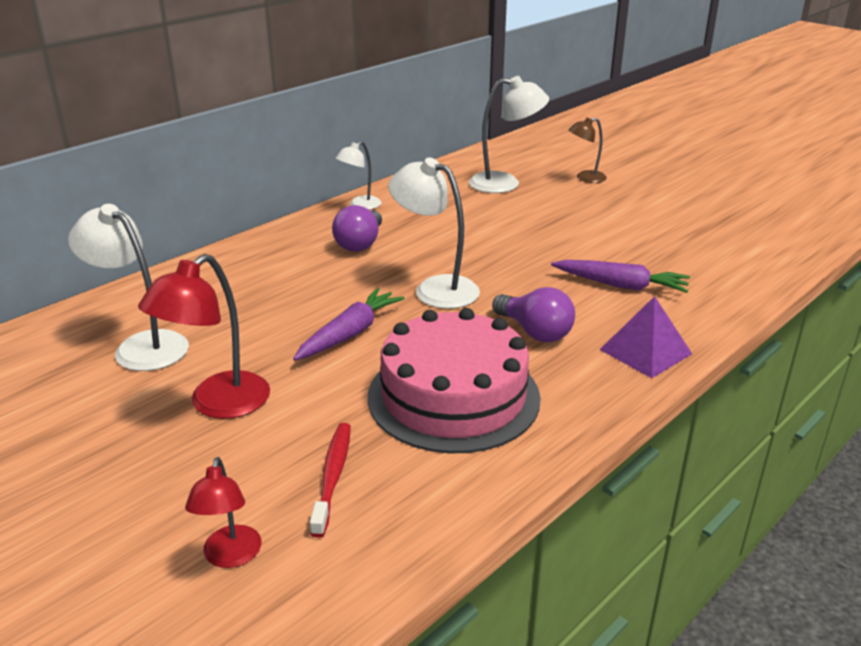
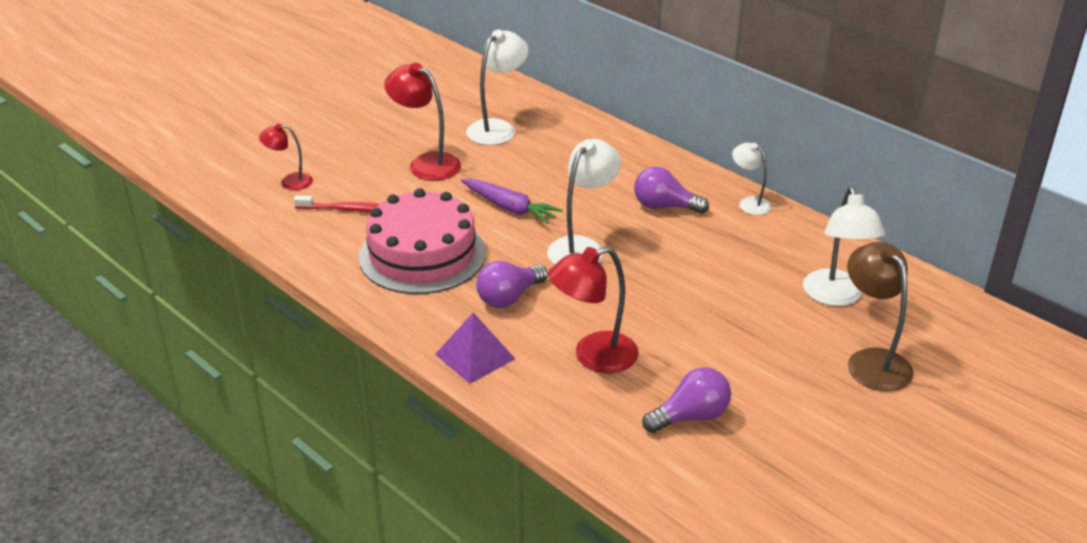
camera: 90 degrees right, 5 degrees up
(585, 178) = (872, 361): brown lamp -> brown lamp, size x1.68
(621, 285) = (593, 356): purple carrot -> red lamp
(684, 245) = (690, 416): none -> purple light bulb

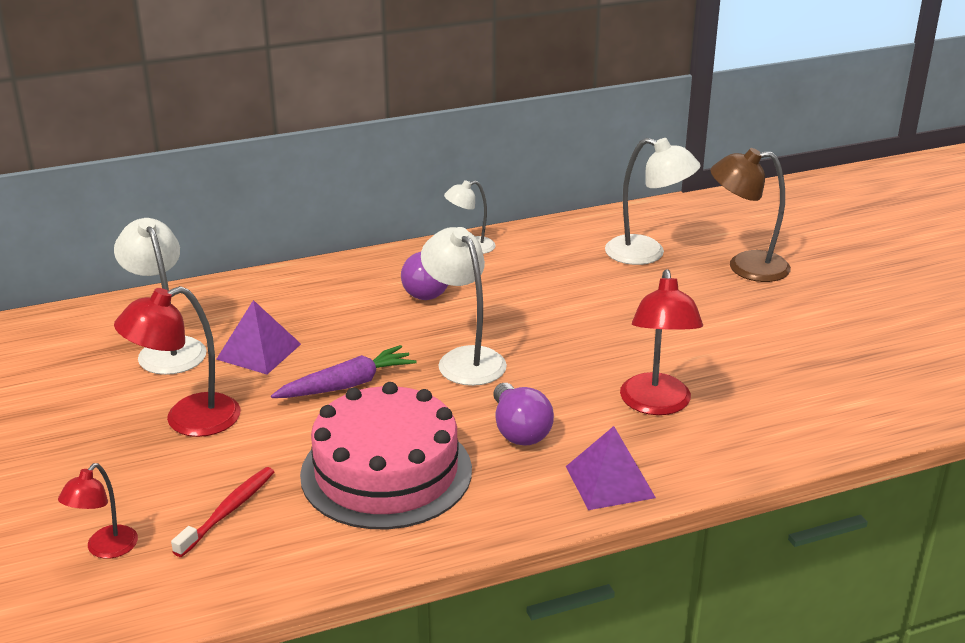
camera: 65 degrees left, 5 degrees down
(522, 161) = (259, 351): none -> purple pyramid
(690, 416) = (776, 376): purple light bulb -> none

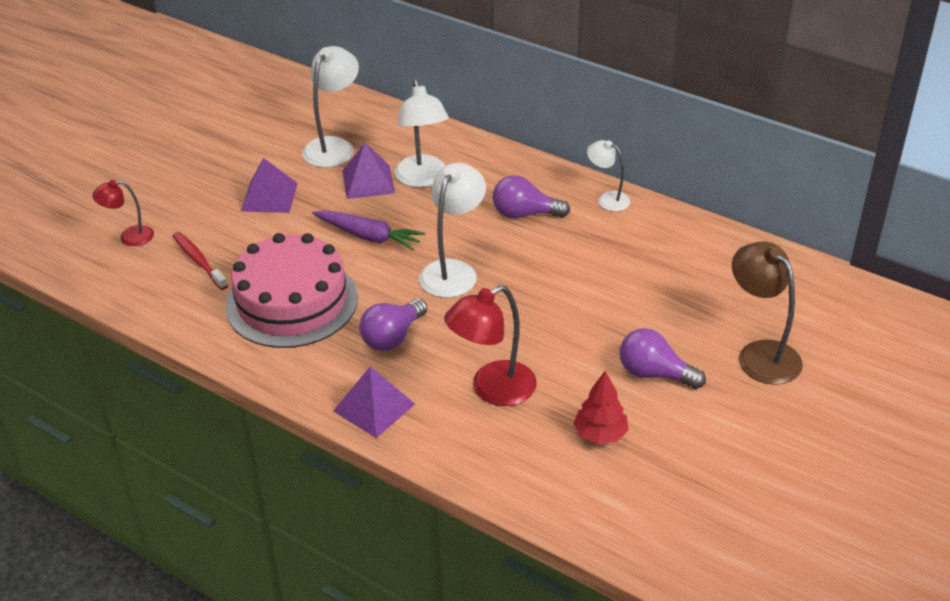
camera: 55 degrees right, 10 degrees up
(188, 420) = (269, 197): red lamp -> purple pyramid
(228, 511) = (199, 261): red toothbrush -> red toothbrush turned 120 degrees counterclockwise
(647, 253) = (712, 290): white lamp -> white lamp (423, 179)
(720, 319) = (654, 374): none -> purple light bulb
(769, 374) = (600, 434): none -> red tree

